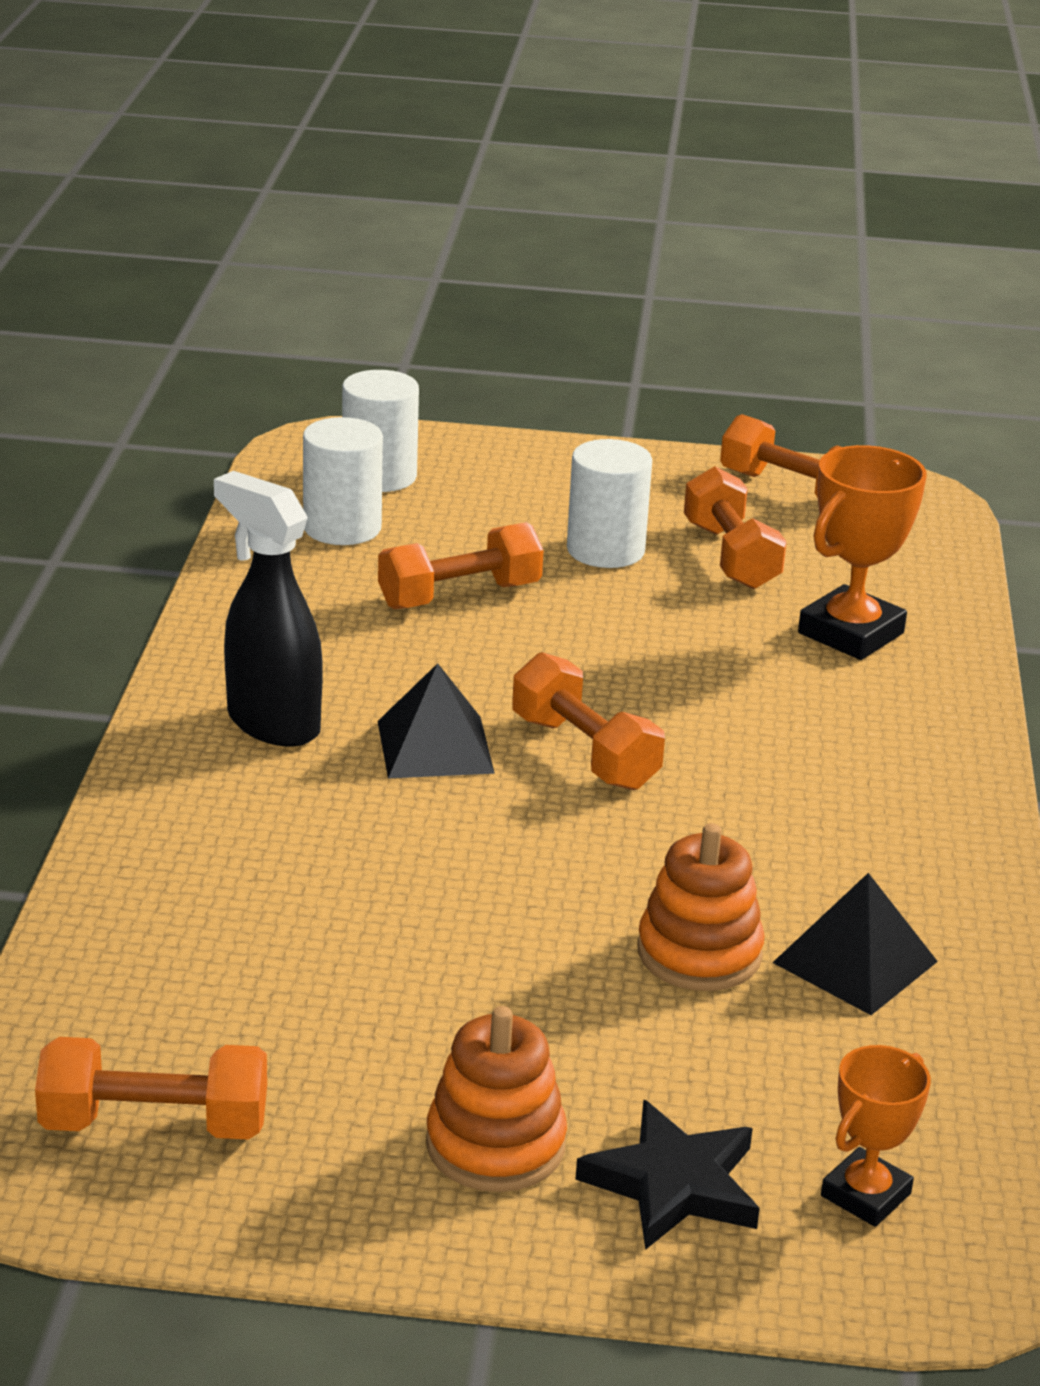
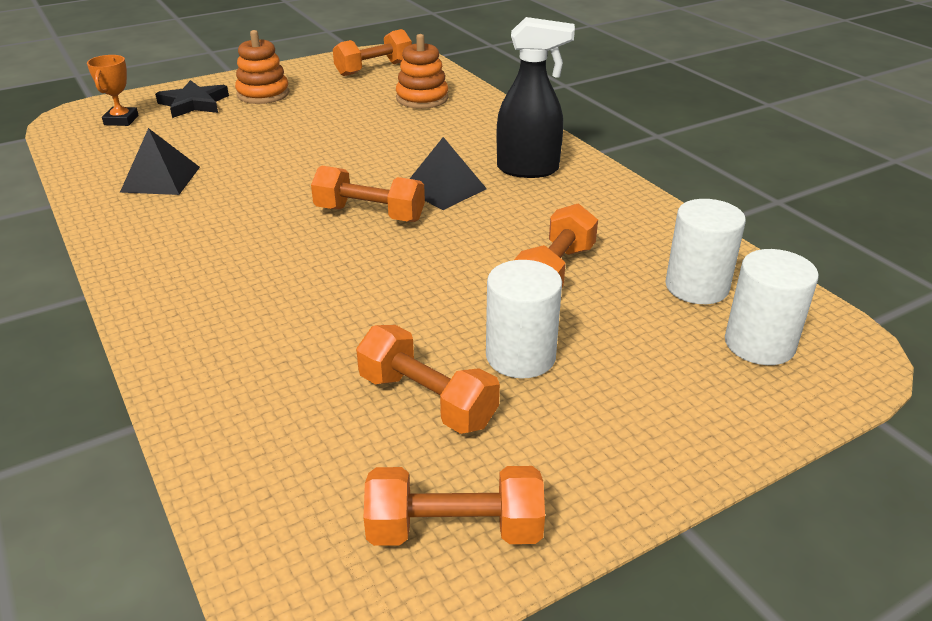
camera: 145 degrees right, 5 degrees up
(699, 953) = (235, 159): orange stacking toy -> orange stacking toy (422, 98)
(850, 633) = (275, 366): orange trophy -> none

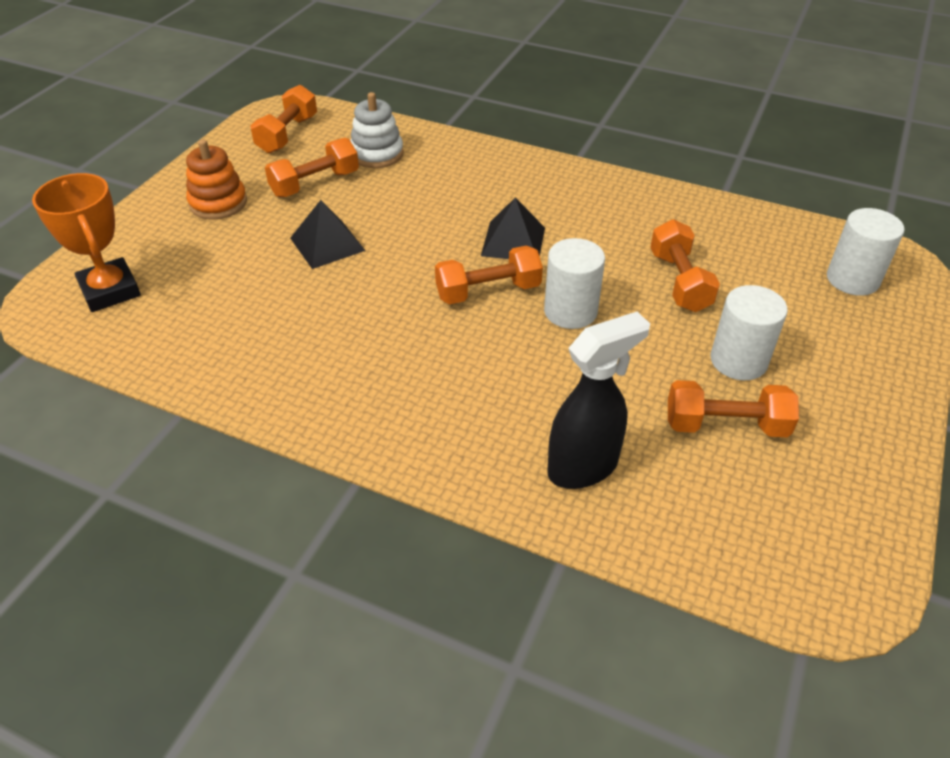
camera: 35 degrees left, 10 degrees up
(121, 120) = (110, 290): orange trophy -> orange trophy, size x1.63
(161, 179) = (255, 338): black pyramid -> black pyramid (327, 244)
(194, 104) = (161, 241): black star -> none
(422, 98) = (377, 154): orange stacking toy -> white stacking toy
(454, 529) = (848, 502): orange dumbbell -> orange dumbbell (315, 184)
(528, 169) = (553, 196): black spray bottle -> black spray bottle (583, 467)
(696, 287) = (774, 252): white cylinder -> white cylinder (570, 311)

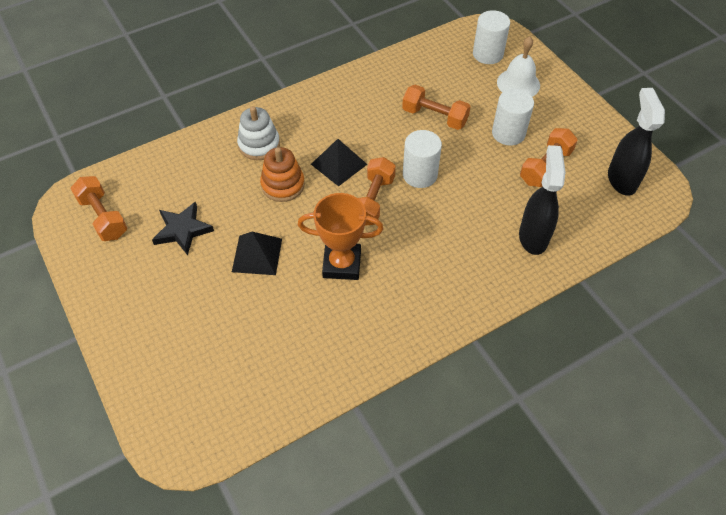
camera: 55 degrees left, 10 degrees up
(110, 290) = (195, 401): orange trophy -> orange trophy (342, 264)
(218, 203) = (150, 295): orange stacking toy -> orange stacking toy (283, 185)
(315, 184) = (182, 230): orange dumbbell -> black star
(377, 154) = (181, 180): white stacking toy -> white stacking toy (259, 145)
(807, 528) = (621, 179): none -> black spray bottle
(841, 331) = (518, 83): none -> white bell

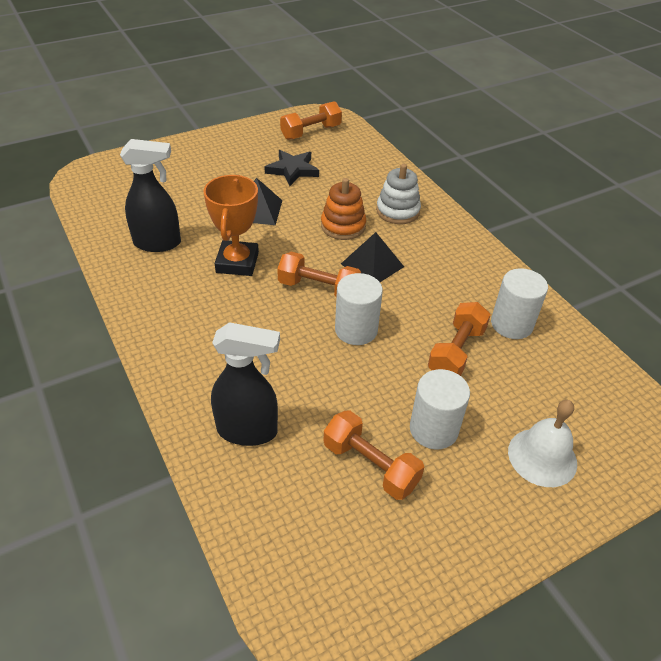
camera: 90 degrees right, 10 degrees down
(488, 54) = (601, 426): white cylinder -> white cylinder (511, 324)
(621, 179) = (344, 569): black spray bottle -> black spray bottle (158, 243)

